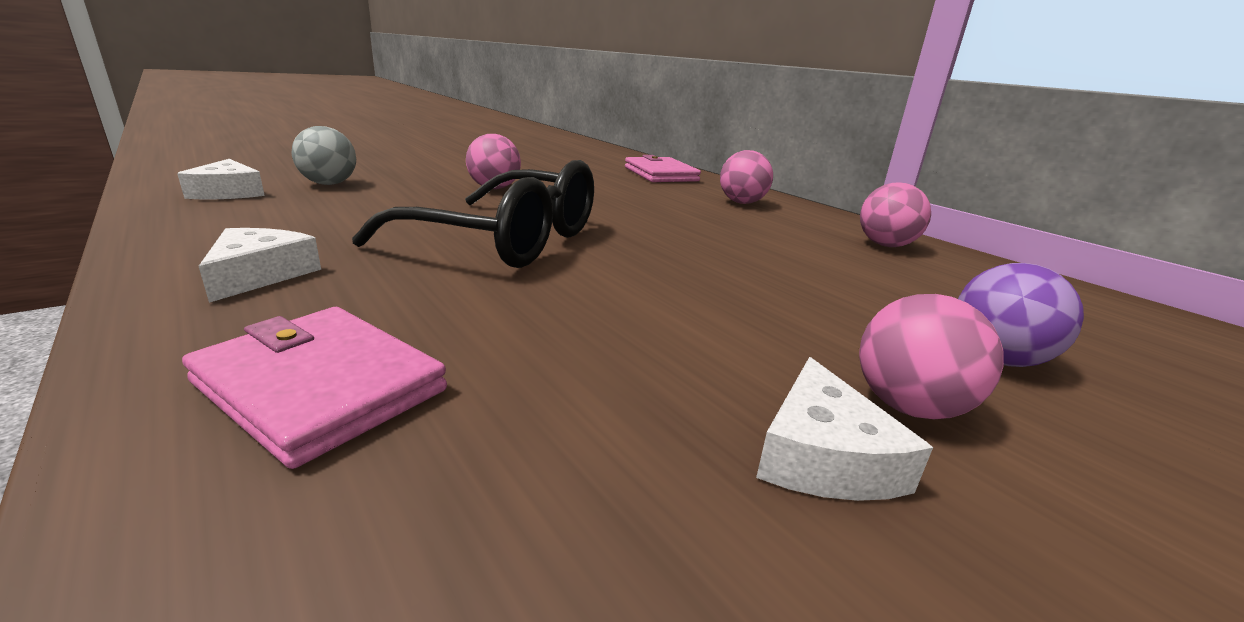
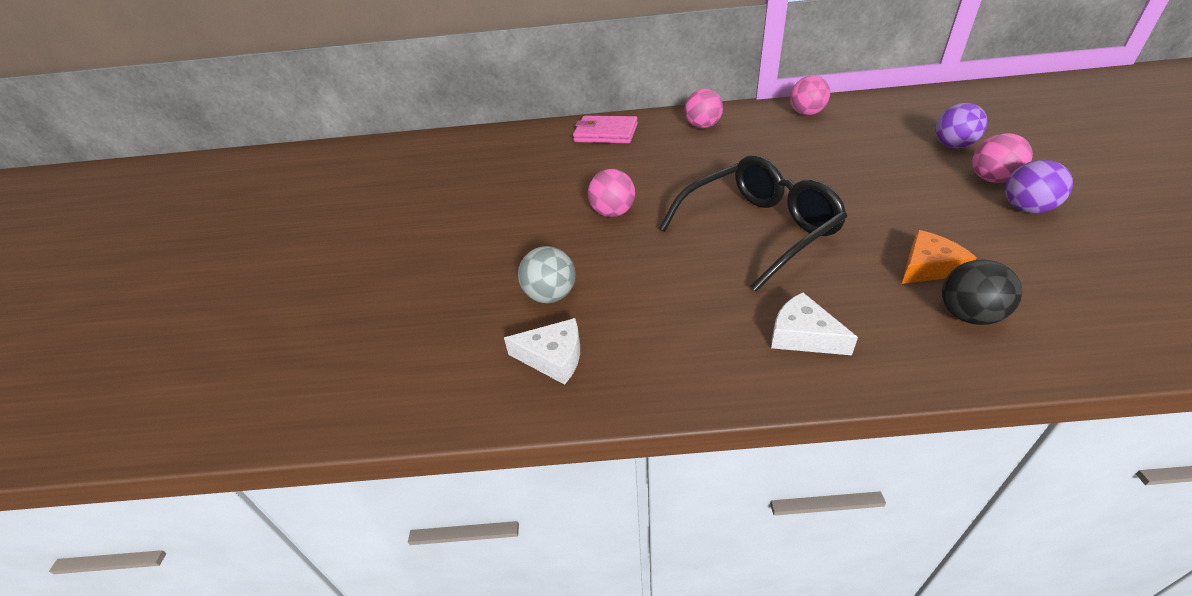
camera: 50 degrees left, 15 degrees up
(320, 386) = (968, 316): pink wallet -> black ball
(475, 347) = (928, 267): none -> orange cheese
(822, 456) = (1026, 209): white cheese -> purple ball

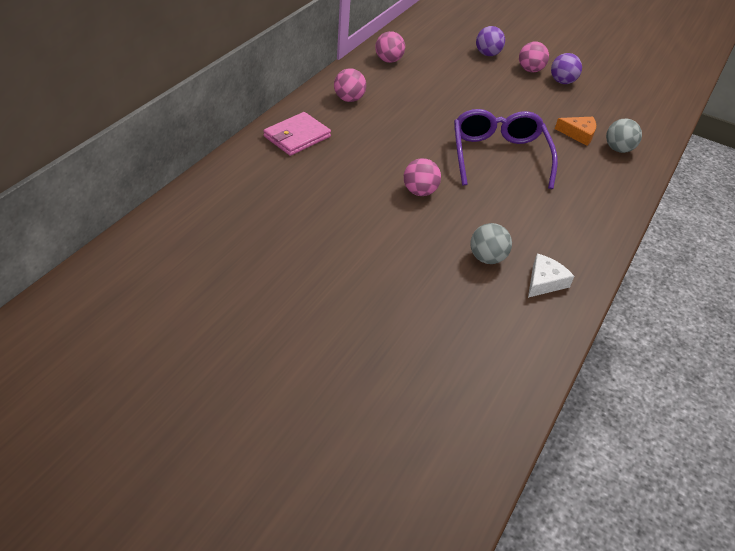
camera: 65 degrees left, 5 degrees up
(758, 230) = (498, 156): black glasses -> purple glasses
(803, 335) = (594, 196): white cheese -> none
(928, 267) = (578, 134): orange cheese -> orange cheese turned 105 degrees clockwise
(968, 316) = (618, 149): black ball -> grey ball

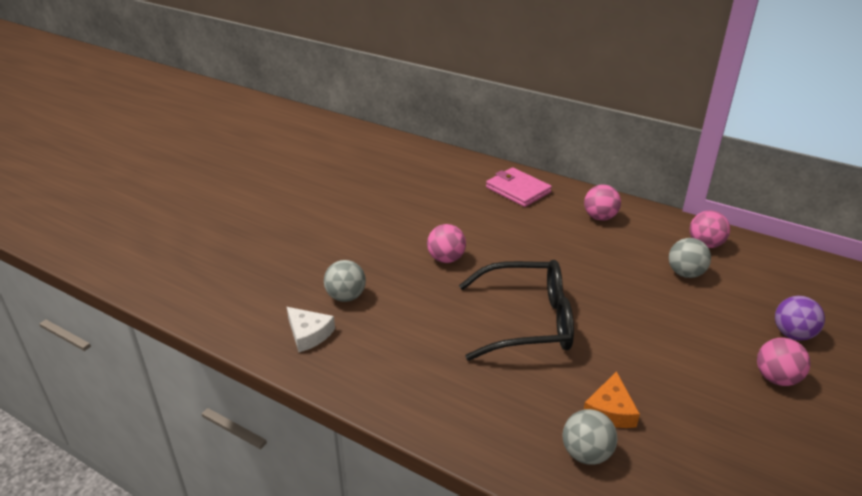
camera: 95 degrees right, 10 degrees down
(427, 77) = (685, 273): none -> grey ball
(498, 156) = (528, 321): purple glasses -> black glasses
(562, 82) = (764, 414): purple ball -> none

